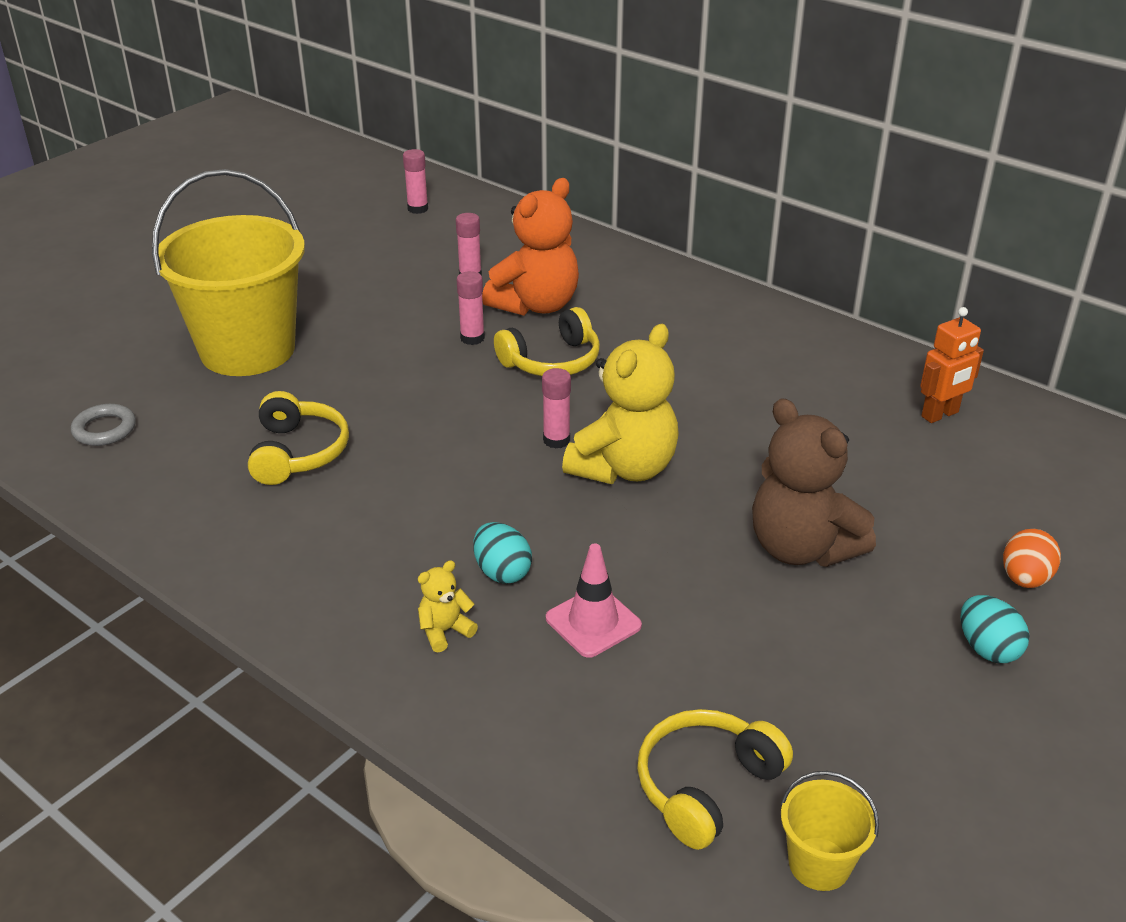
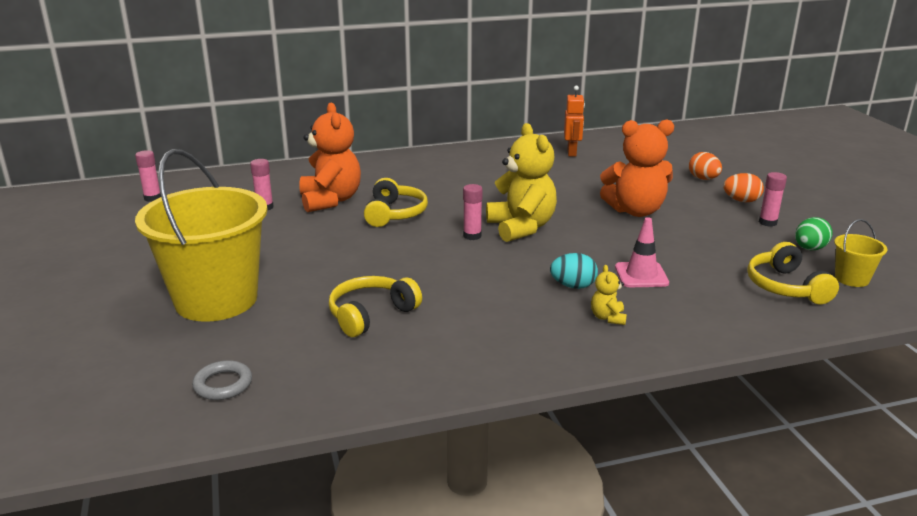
camera: 55 degrees left, 10 degrees down
(298, 452) = (371, 314): yellow headphones -> yellow headphones turned 75 degrees counterclockwise
(472, 338) = (333, 227): pink glue stick -> pink glue stick (767, 222)
(801, 548) = (635, 211): brown teddy bear -> orange teddy bear
(883, 782) = (809, 249): none -> green egg
(987, 648) = (741, 201): turquoise egg -> orange egg

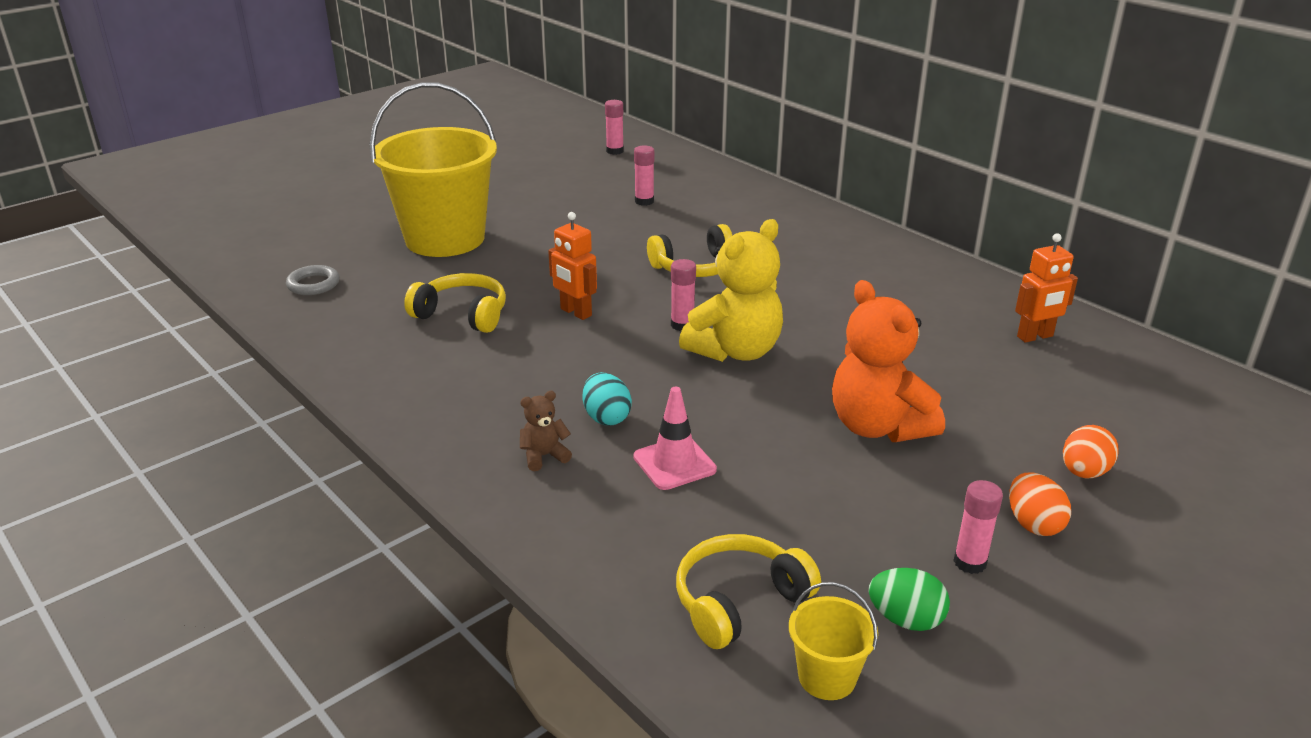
camera: 65 degrees right, 5 degrees up
(330, 200) = (694, 226): orange teddy bear -> none
(416, 268) = (575, 312): none -> orange robot
(608, 318) = (544, 456): yellow teddy bear -> brown teddy bear

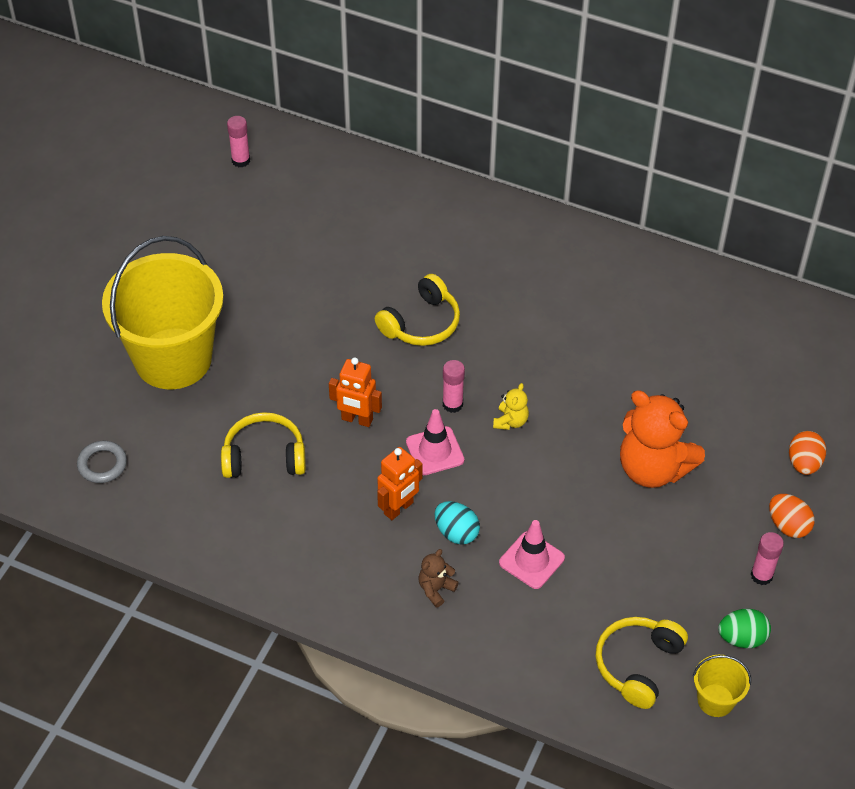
camera: 25 degrees left, 20 degrees up
(635, 352) = (435, 451): none -> pink traffic cone
(644, 201) = (320, 238): pink glue stick -> none
(735, 351) = (510, 421): yellow teddy bear -> yellow teddy bear, size x0.44
(1035, 337) = (724, 322): orange robot -> orange robot (399, 508)

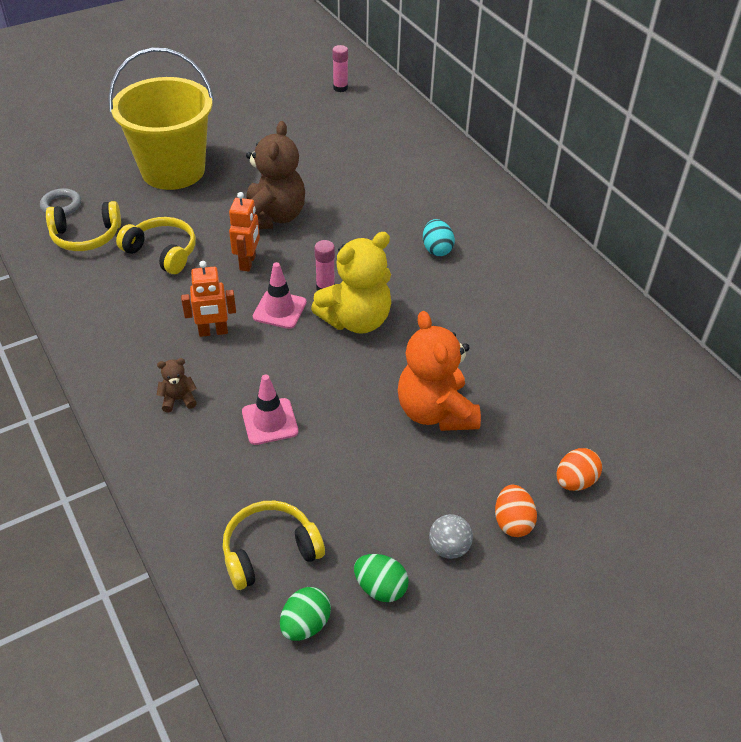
camera: 35 degrees right, 5 degrees down
(330, 356) = (273, 217): none -> brown teddy bear
(357, 419) = (248, 262): orange robot -> orange robot turned 135 degrees counterclockwise
(421, 323) = (358, 228): yellow headphones -> yellow headphones (86, 236)
(456, 532) = (235, 370): turquoise egg -> turquoise egg (437, 249)
(510, 421) = (356, 320): yellow teddy bear -> yellow teddy bear, size x2.28
(715, 700) = (305, 624): yellow bucket -> green egg
(761, 575) = (449, 547): pink glue stick -> grey ball

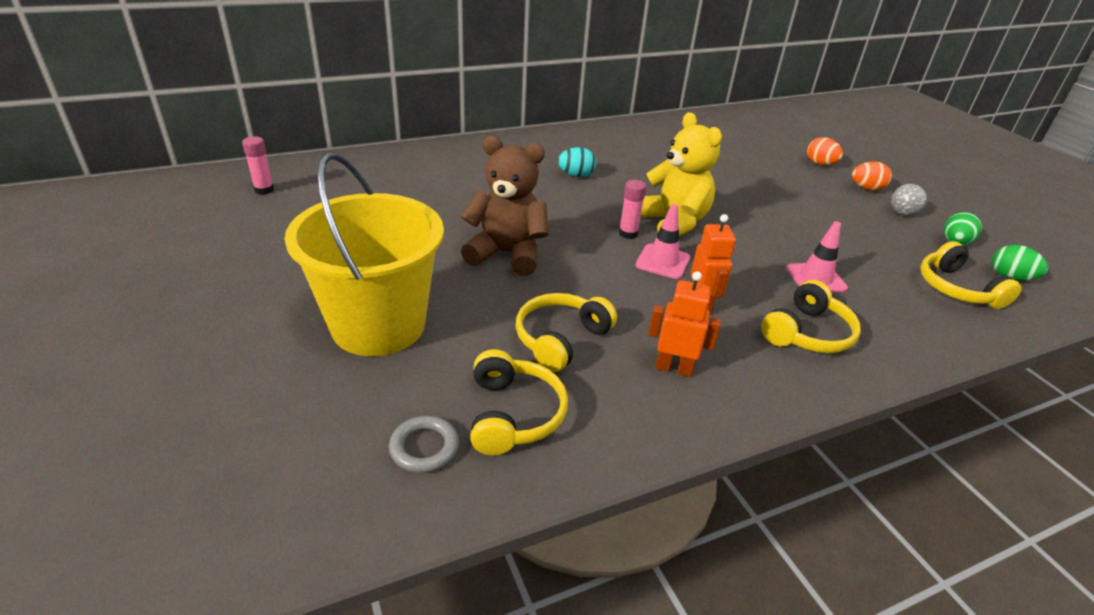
camera: 85 degrees left, 10 degrees down
(178, 399) = (807, 333): brown teddy bear -> yellow headphones
(248, 262) = (586, 276): orange robot -> orange robot (674, 368)
(435, 412) = (775, 201): orange teddy bear -> none

